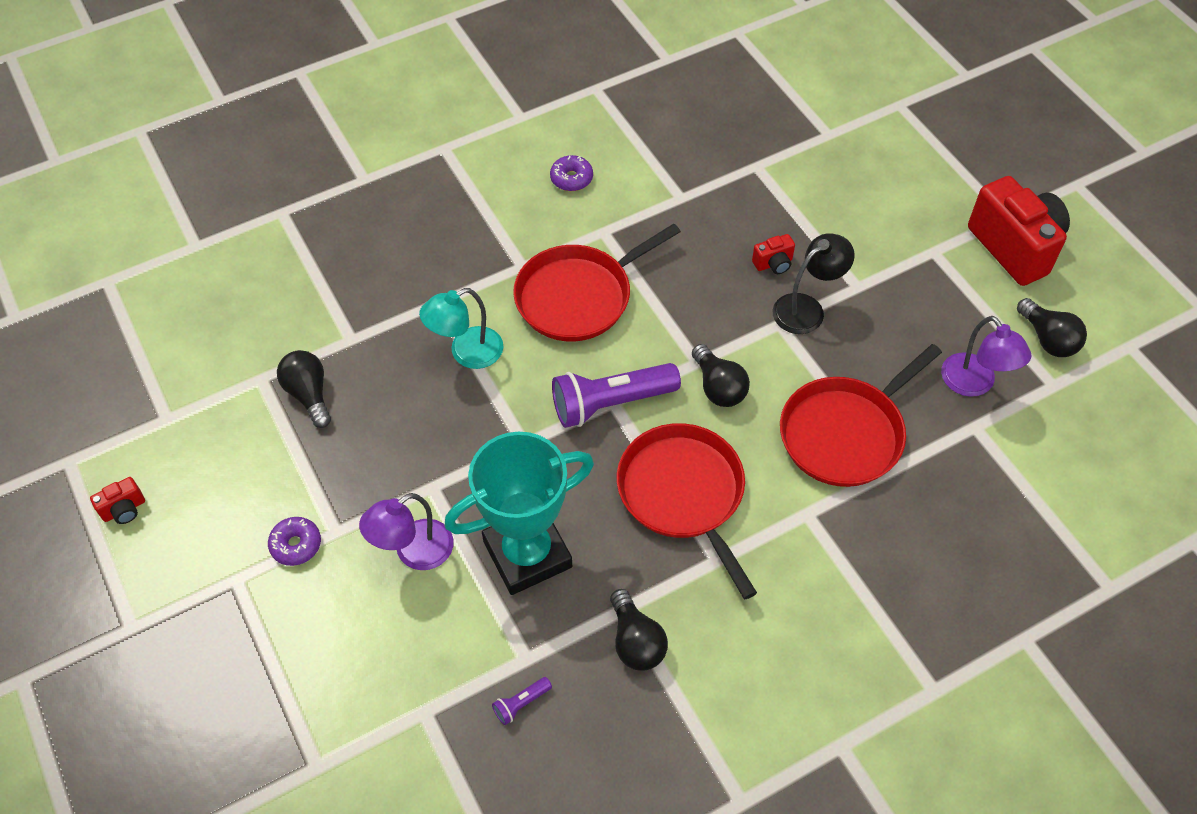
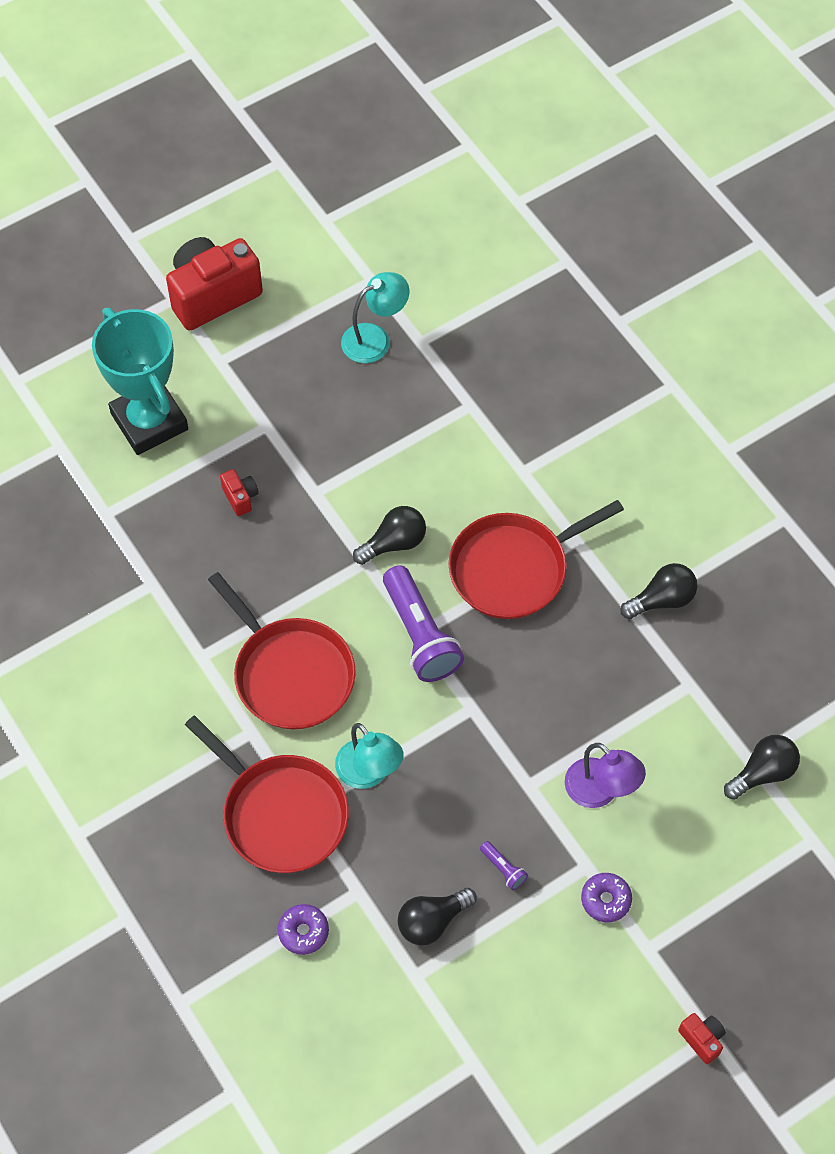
camera: 95 degrees left, 5 degrees up
(124, 509) = (587, 1078): red camera -> red camera (702, 1039)
(521, 704) = (731, 684): purple flashlight -> purple flashlight (503, 869)
(527, 554) = (590, 693): turquoise trophy -> turquoise trophy (149, 421)
(571, 178) = (125, 693): purple donut -> purple donut (303, 932)
(807, 308) = (295, 469): black lamp -> none
(845, 433) = (436, 440): red pan -> red pan (280, 813)
(974, 384) = (375, 339): purple lamp -> turquoise lamp
(1048, 339) = (321, 279): black light bulb -> black light bulb (763, 773)

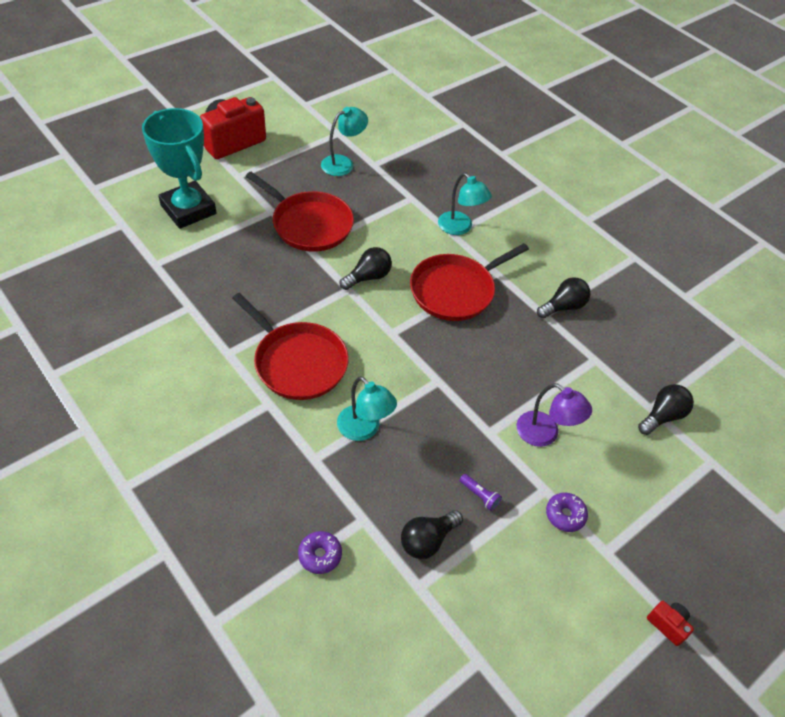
camera: 10 degrees left, 10 degrees down
(240, 497) = (255, 252): red camera -> none
(280, 813) = (295, 462): red pan -> red pan (309, 224)
(420, 635) = (393, 333): purple flashlight -> none
(535, 461) = (460, 228): none -> turquoise lamp

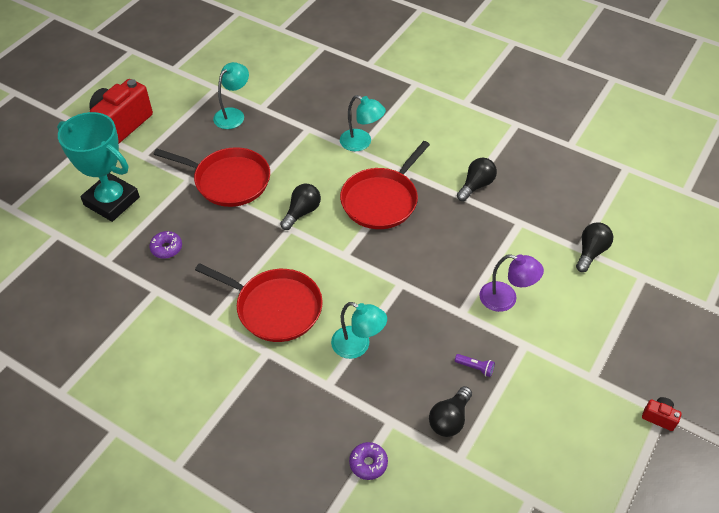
camera: 15 degrees left, 0 degrees up
(565, 515) = (548, 359): purple donut -> purple donut (166, 248)

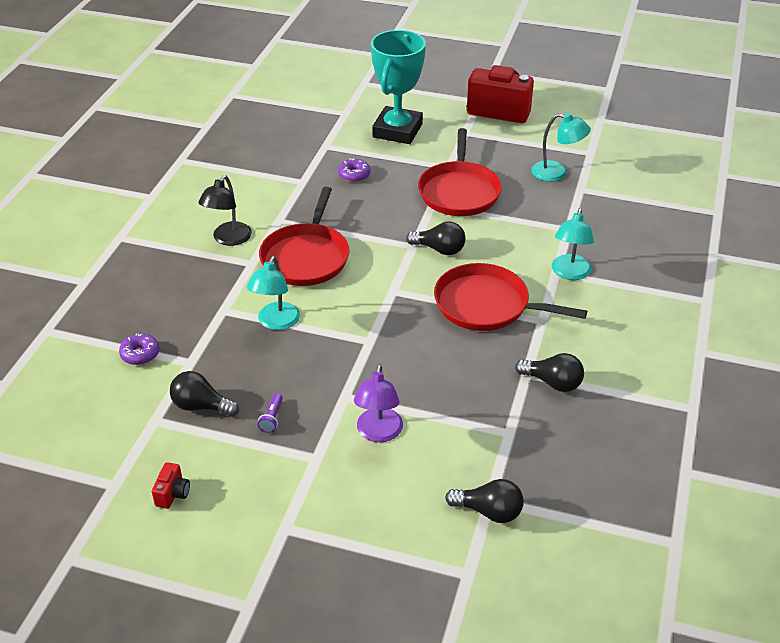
camera: 75 degrees right, 10 degrees down
(222, 366) = (228, 239): none -> black lamp
(659, 417) = (241, 602): red camera -> red camera (173, 494)

